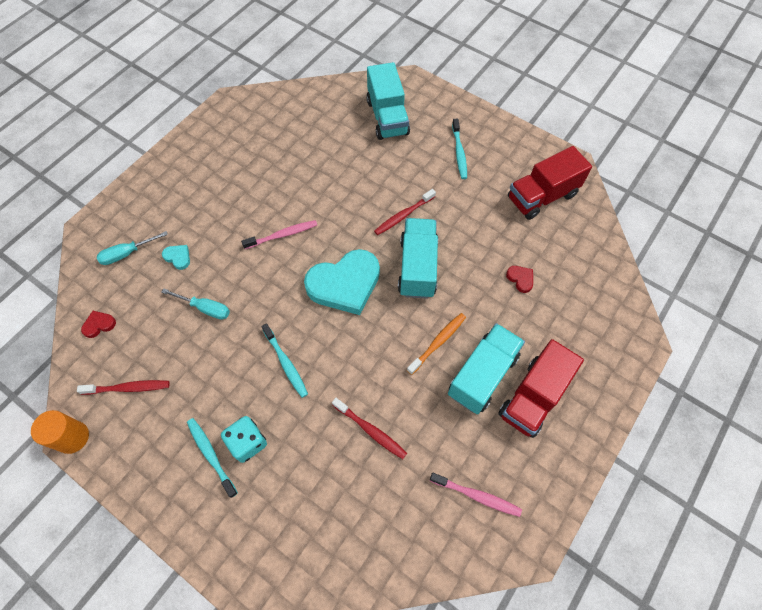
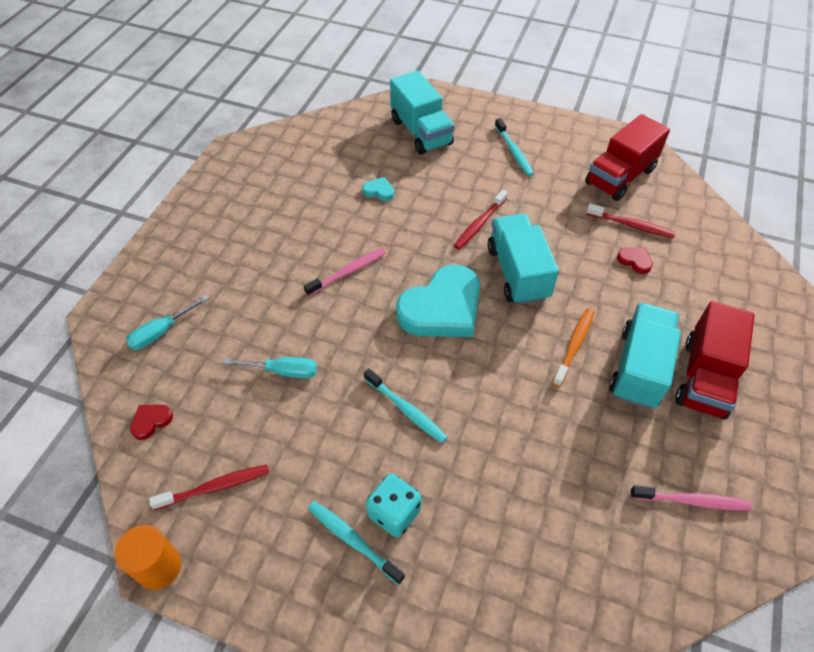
camera: 15 degrees left, 10 degrees down
(178, 257) = (228, 322): turquoise heart -> turquoise heart (379, 191)
(371, 430) = (538, 460): red toothbrush -> red toothbrush (631, 225)

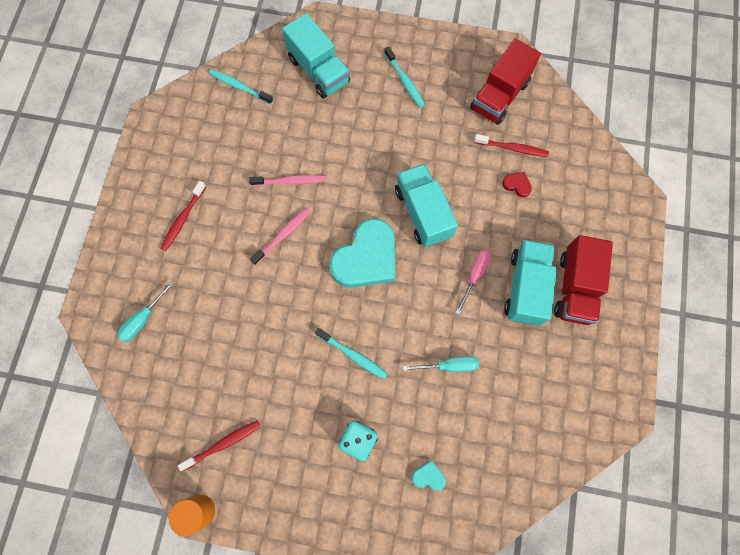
camera: 10 degrees left, 20 degrees up
(151, 421) = (159, 400): red heart -> none
(283, 371) = (251, 338): turquoise screwdriver -> turquoise screwdriver (449, 365)
(352, 540) = (332, 466): turquoise toothbrush -> turquoise toothbrush (239, 87)
(379, 191) = (293, 145): turquoise heart -> turquoise heart (428, 476)
(479, 224) = (385, 167): red toothbrush -> red toothbrush (183, 219)
(574, 345) = (475, 275): orange toothbrush -> pink screwdriver
(692, 501) = (568, 392): pink toothbrush -> pink toothbrush (291, 181)

